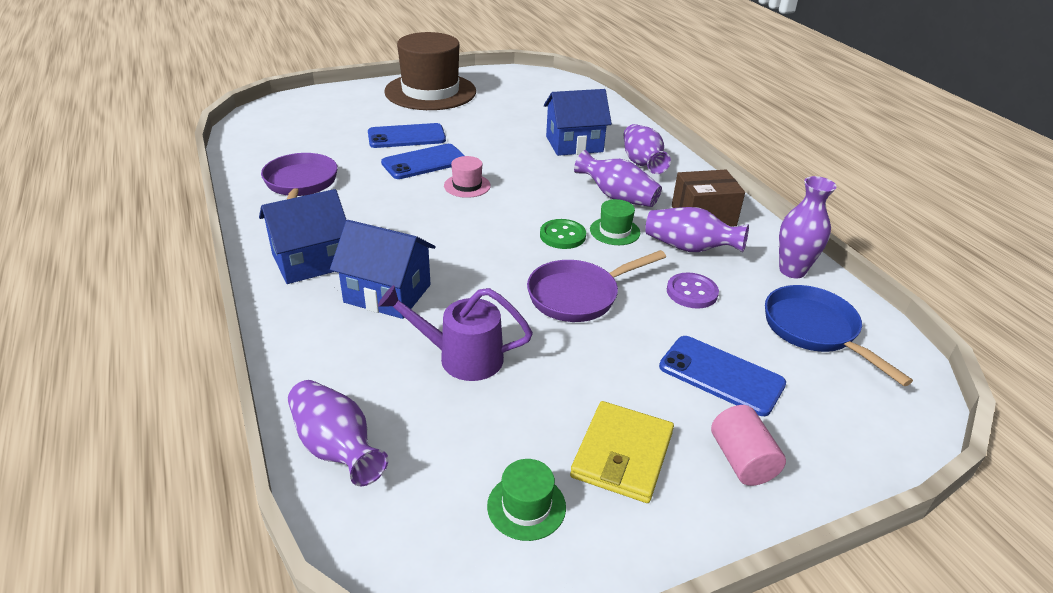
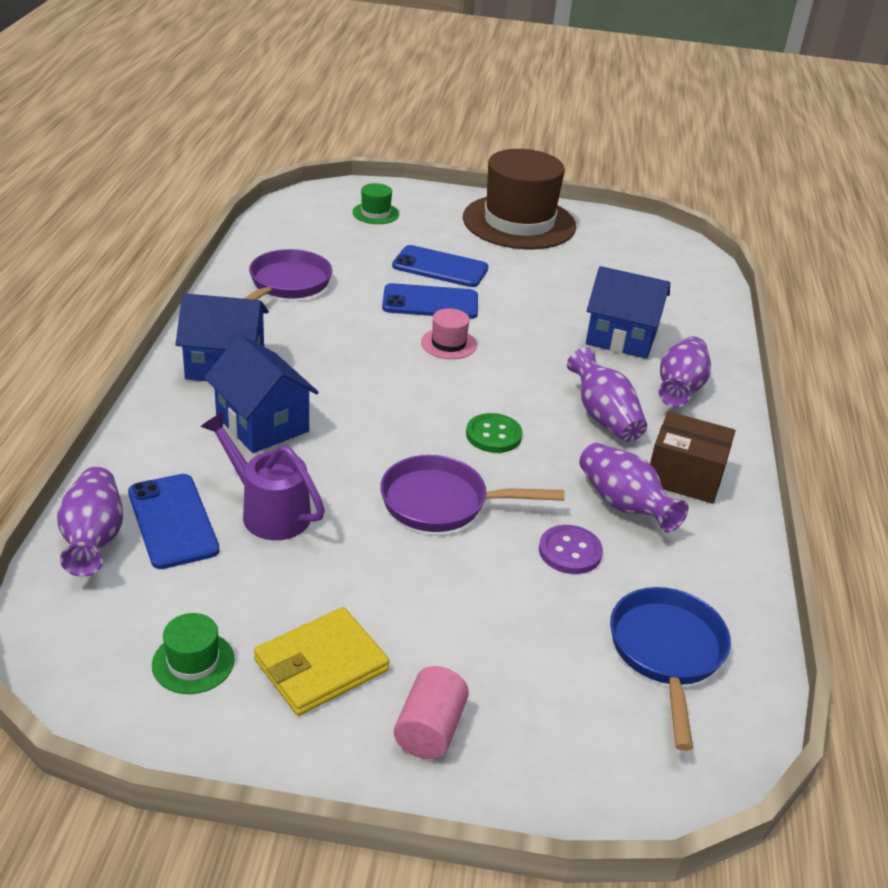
camera: 30 degrees right, 0 degrees up
(615, 231) = (557, 453): green hat -> green hat (375, 213)
(721, 375) = (503, 645): blue phone -> blue phone (173, 521)
(792, 270) = (722, 580): purple vase -> none

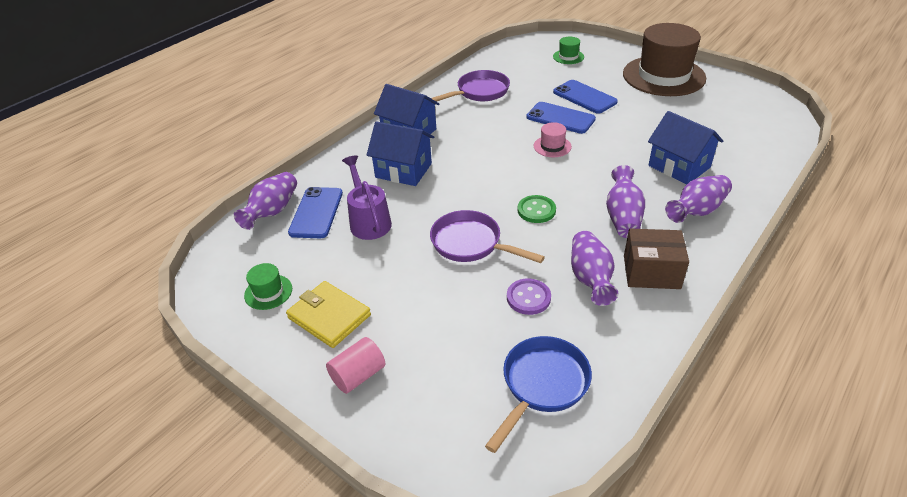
camera: 35 degrees right, 5 degrees up
(262, 424) = (403, 170): blue house -> blue house turned 60 degrees counterclockwise
(321, 665) = (329, 316): yellow wallet -> yellow wallet turned 45 degrees clockwise
(685, 476) = (651, 272): brown box -> brown box turned 45 degrees counterclockwise

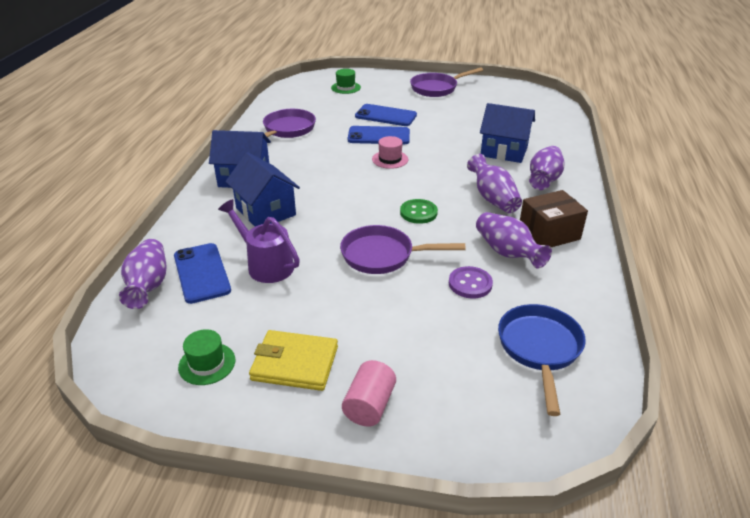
camera: 30 degrees left, 5 degrees down
(403, 170) = (265, 211): blue house -> blue house turned 60 degrees clockwise
(663, 76) = (437, 88): brown hat -> purple pan

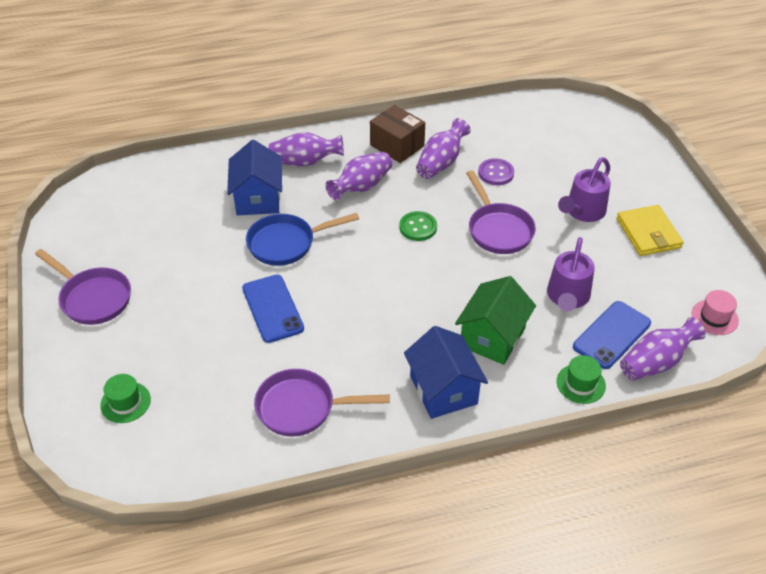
camera: 115 degrees left, 10 degrees up
(207, 363) = (690, 277): green hat -> green hat (581, 384)
(265, 211) = (492, 337): blue house -> green house
(367, 324) = (582, 212): none -> purple watering can
(369, 405) = (647, 187): pink cylinder -> none
(386, 116) = (209, 321): blue phone -> none
(390, 159) = (326, 279): pink hat -> pink hat (714, 317)
(539, 349) = (537, 130): blue pan -> blue pan (286, 243)

